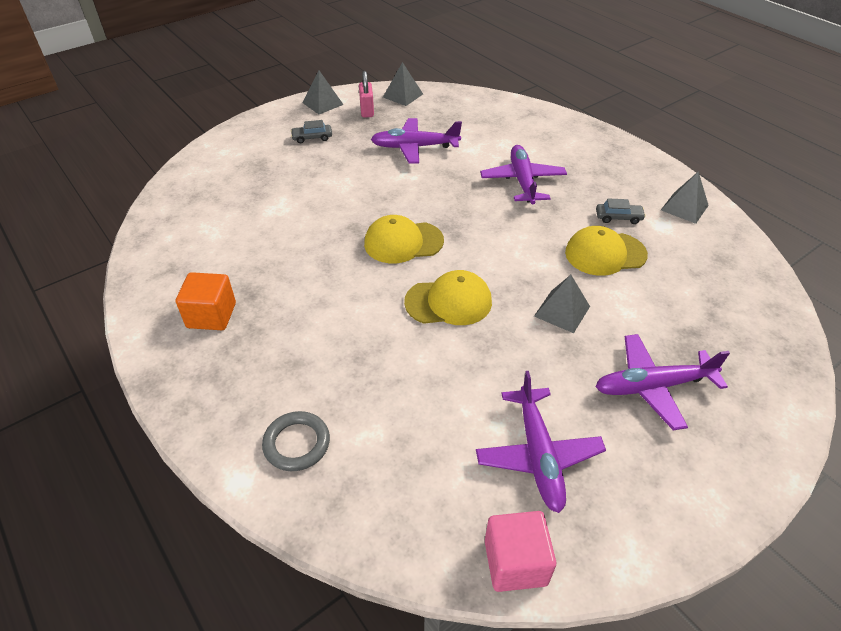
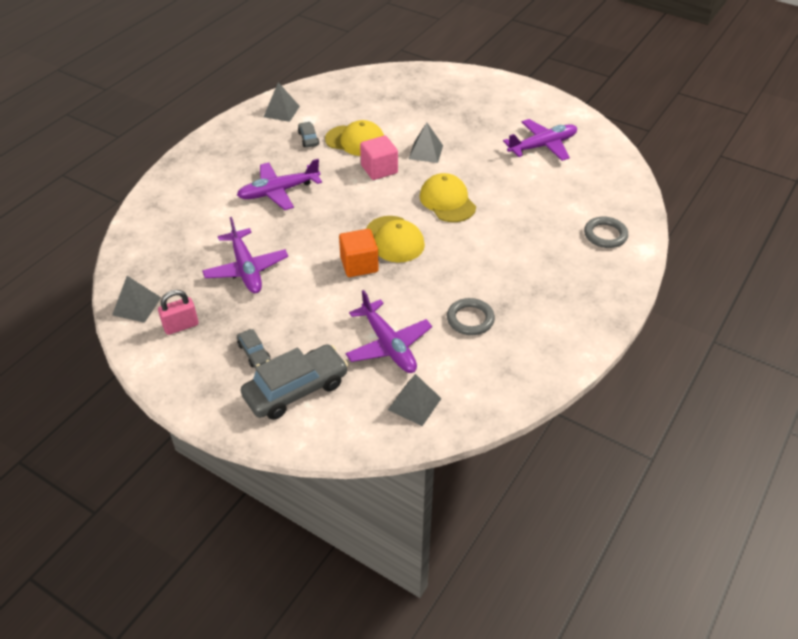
camera: 110 degrees left, 0 degrees up
(211, 315) = (538, 319): orange cube -> orange cube (359, 265)
(252, 264) = (470, 319): none -> grey ring
(258, 150) = (296, 390): none -> grey car
(322, 103) = (173, 371): grey pyramid -> grey pyramid (414, 404)
(515, 562) = (607, 144): pink cube -> pink cube (379, 169)
(605, 254) = (355, 141): yellow cap -> yellow cap turned 45 degrees counterclockwise
(653, 386) = (467, 113): purple plane -> purple plane (388, 345)

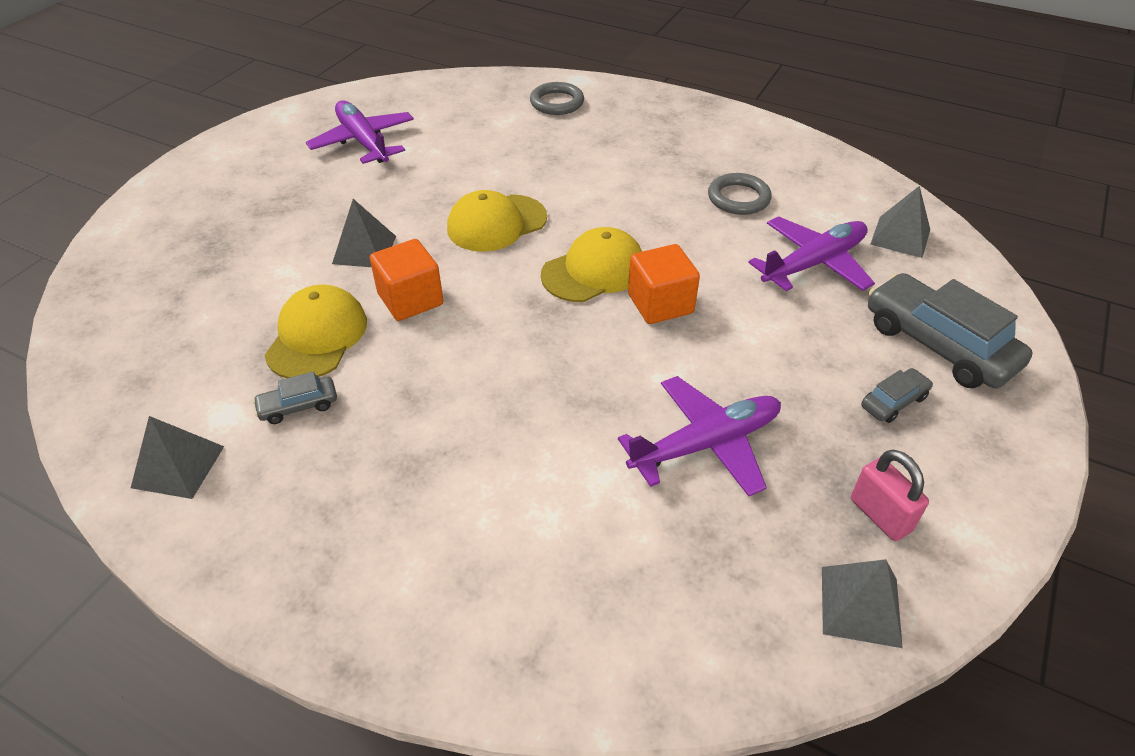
camera: 95 degrees left, 0 degrees up
(279, 191) = (475, 429): purple plane -> none
(379, 169) = (410, 299): pink cube -> orange cube

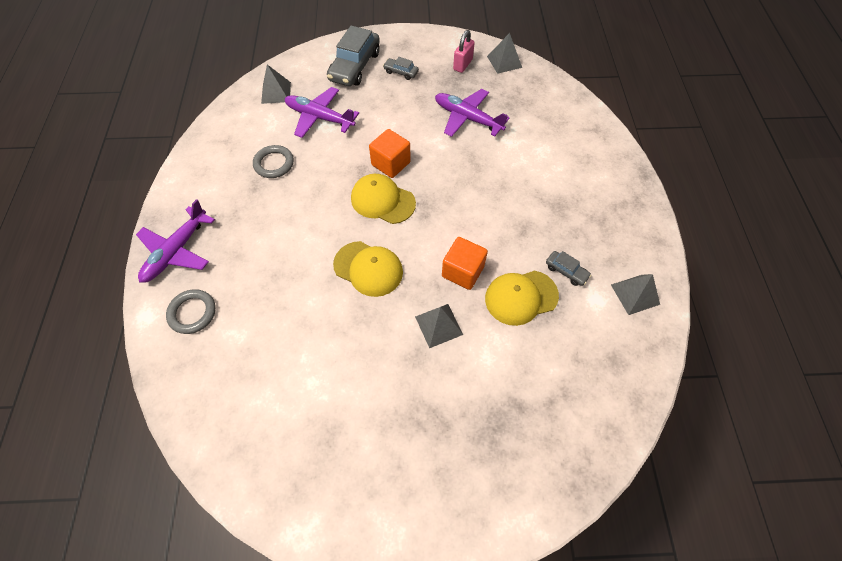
camera: 120 degrees left, 15 degrees up
(363, 142) = (317, 420): purple plane -> purple plane (177, 251)

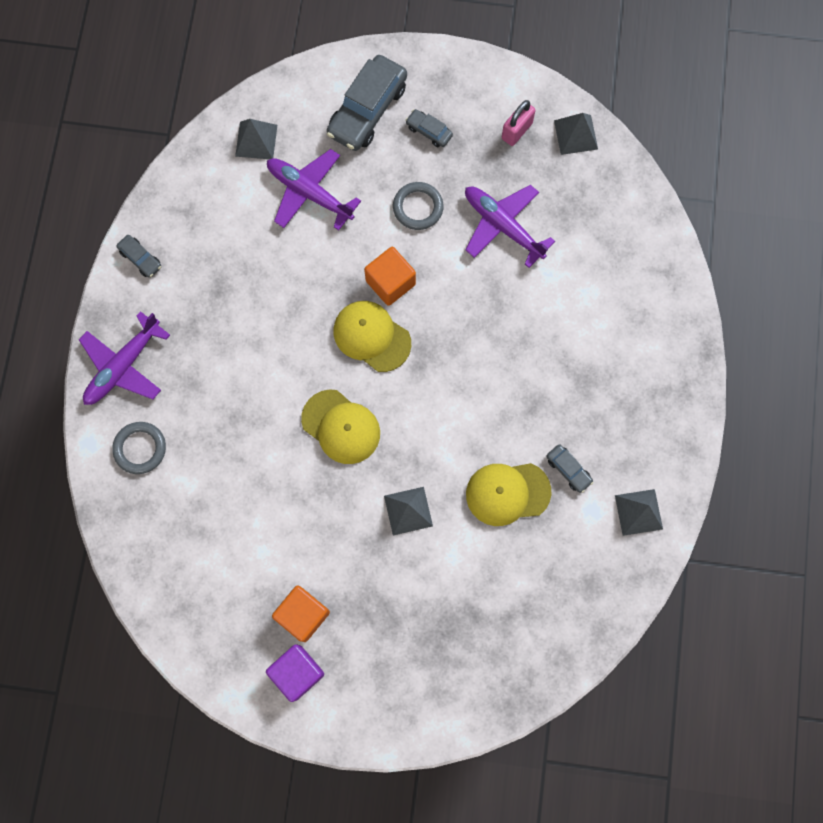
camera: 10 degrees right, 15 degrees up
(190, 175) = (140, 258): none -> grey car
(274, 164) = (244, 258): grey ring -> grey ring (418, 207)
(360, 494) = (297, 672): none -> purple cube
(463, 271) = (448, 449): orange cube -> orange cube (303, 614)

